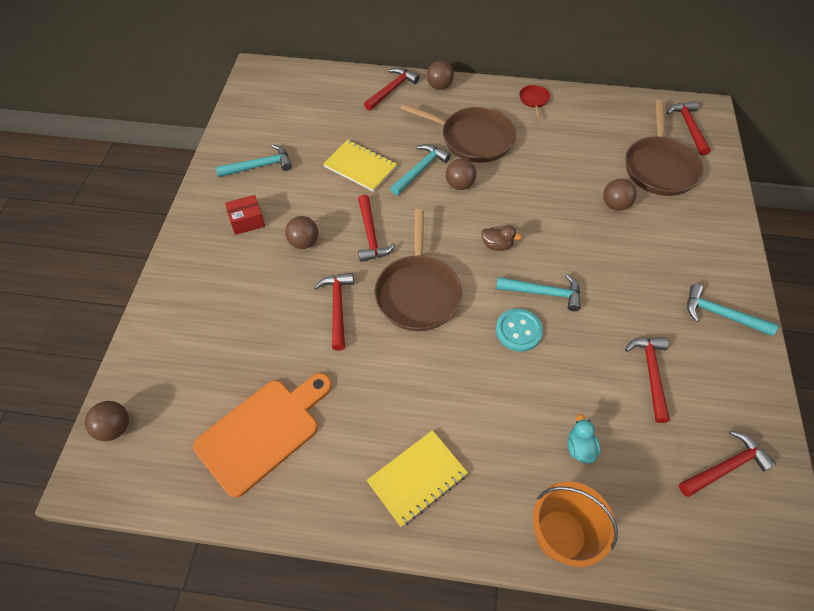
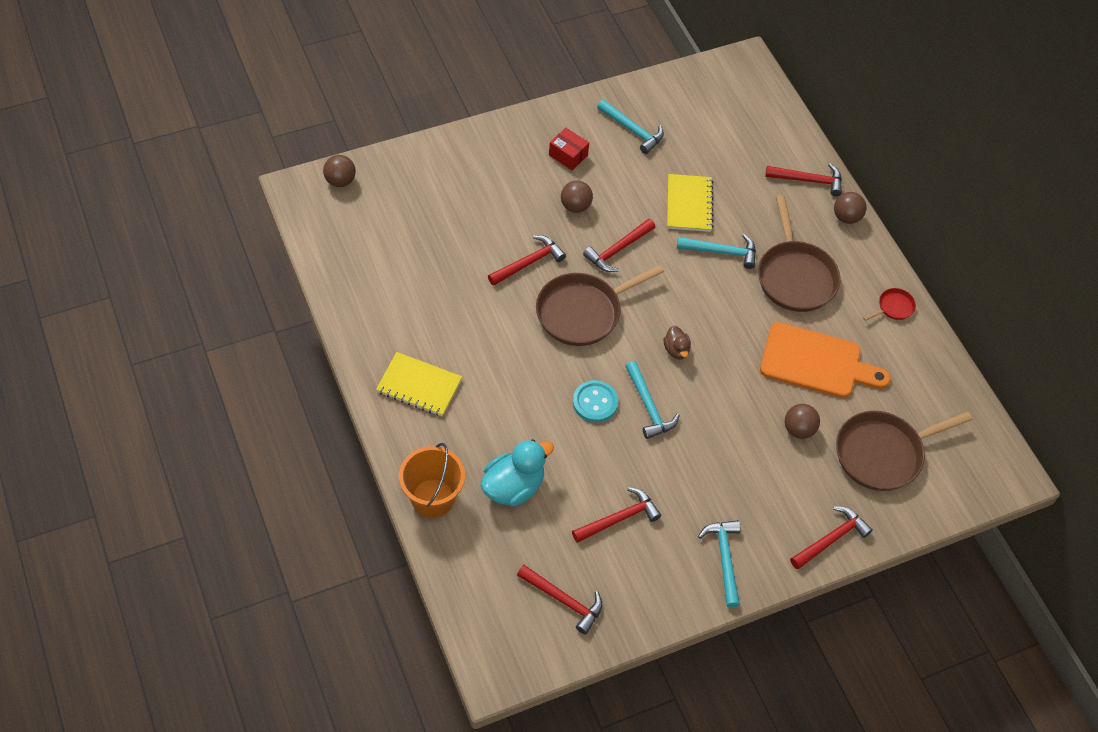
camera: 55 degrees right, 0 degrees up
(263, 431) = (393, 270): orange cutting board -> orange cutting board (816, 362)
(459, 185) = (726, 291): brown ball -> none
(579, 447) = (513, 487): turquoise duck -> turquoise duck, size x1.89
(688, 127) = (968, 464): red hammer -> red hammer (831, 539)

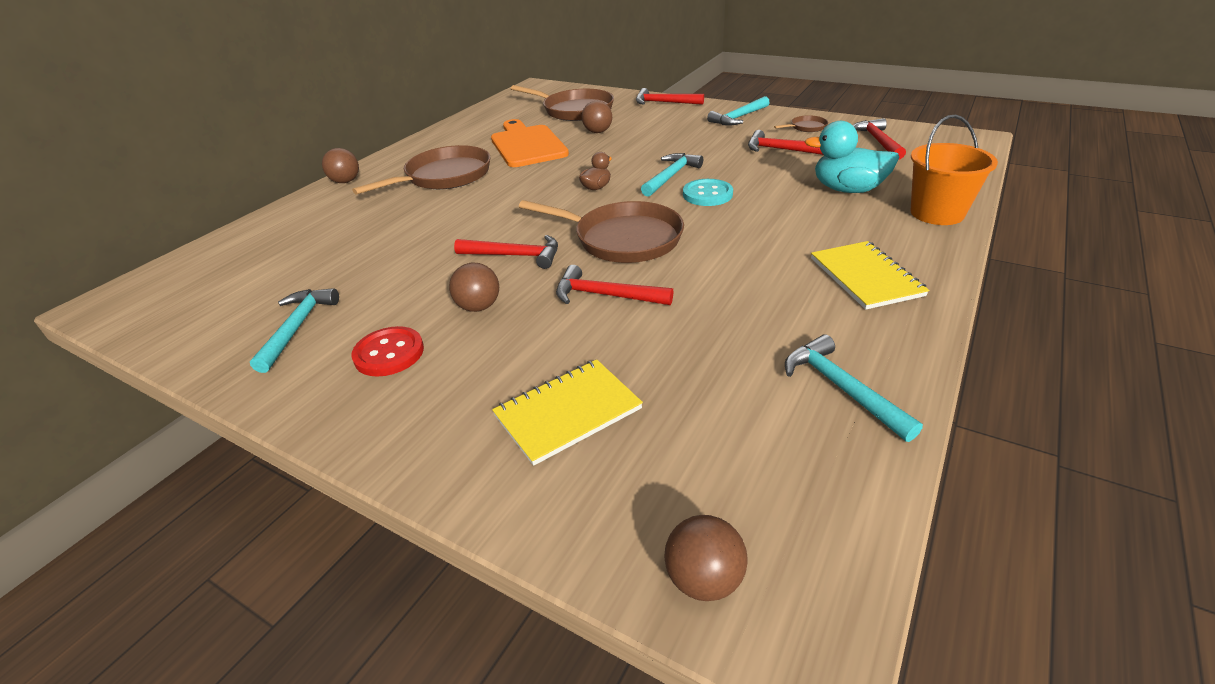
camera: 120 degrees left, 20 degrees down
(568, 155) = (389, 353): red box -> red button
(646, 584) = (806, 127): none -> brown pan
(689, 204) = (401, 247): yellow notebook -> yellow notebook (568, 412)
(721, 252) = (451, 211): turquoise hammer -> turquoise hammer (841, 388)
(808, 180) = (307, 209): red hammer -> none
(893, 307) = (434, 141): red pan -> none

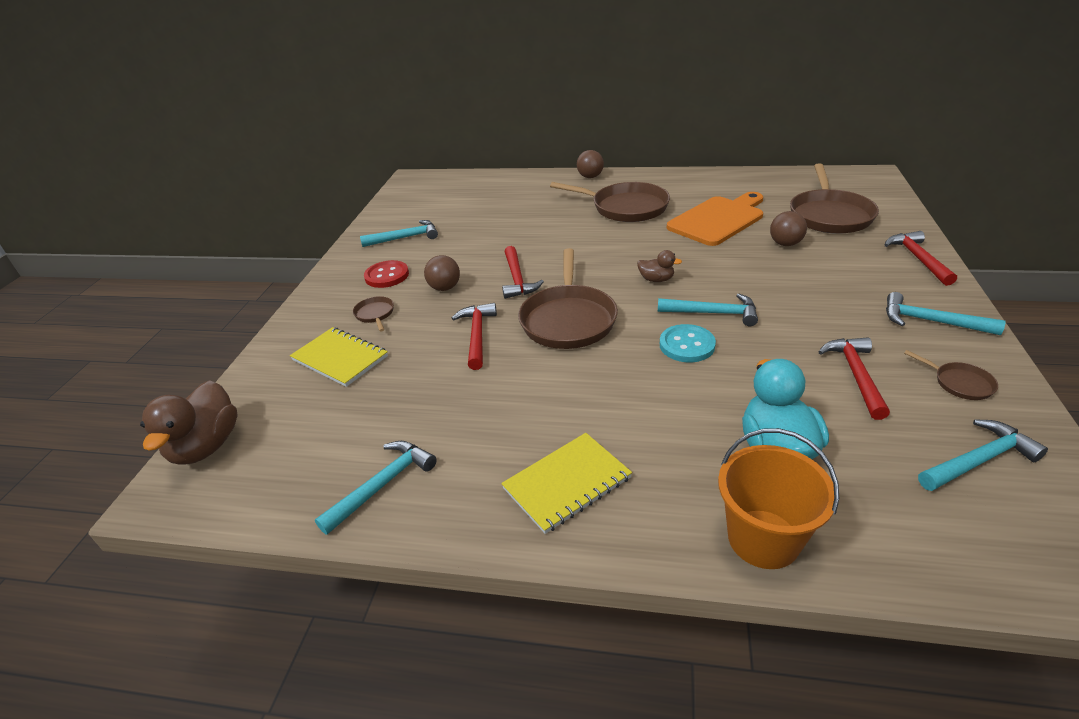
camera: 70 degrees right, 0 degrees up
(483, 372) = (375, 314): none -> brown pan
(703, 579) = (206, 446): brown ball -> brown duck
(877, 141) = (978, 460): red hammer -> turquoise hammer

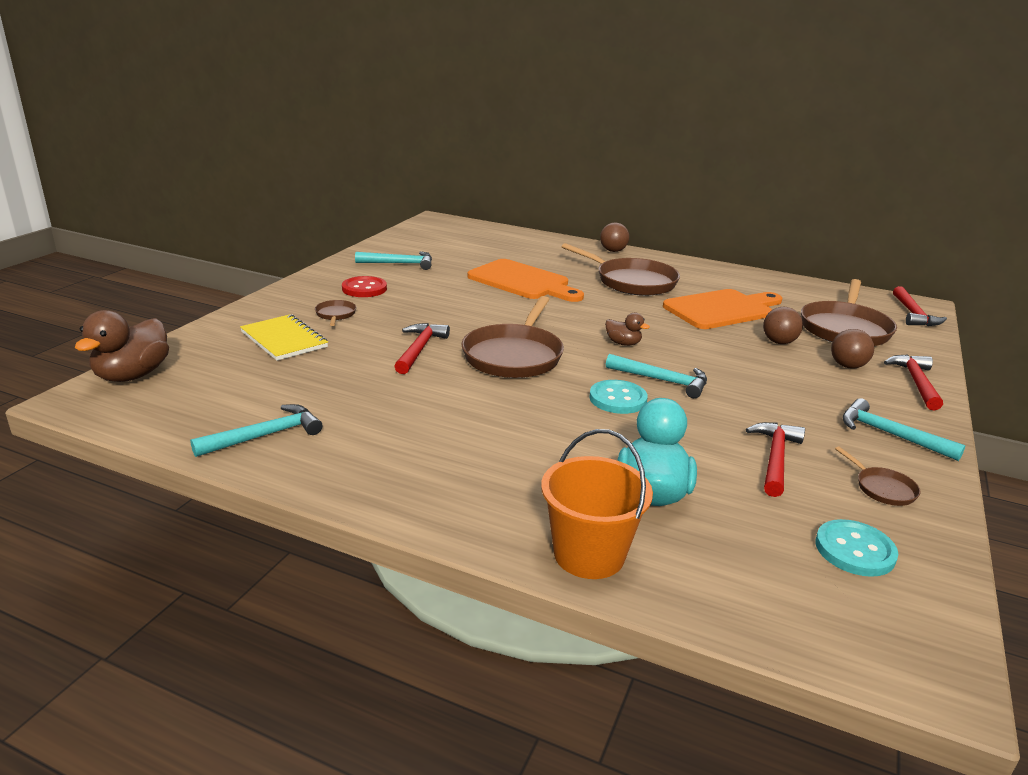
camera: 10 degrees right, 10 degrees down
(445, 288) = (412, 308): brown ball -> brown ball (847, 366)
(517, 279) = (486, 315): red hammer -> red hammer (913, 314)
(529, 231) = (522, 281): none -> orange cutting board
(567, 483) = (431, 472): yellow notebook -> none
(978, 460) = (854, 550): turquoise hammer -> turquoise button

